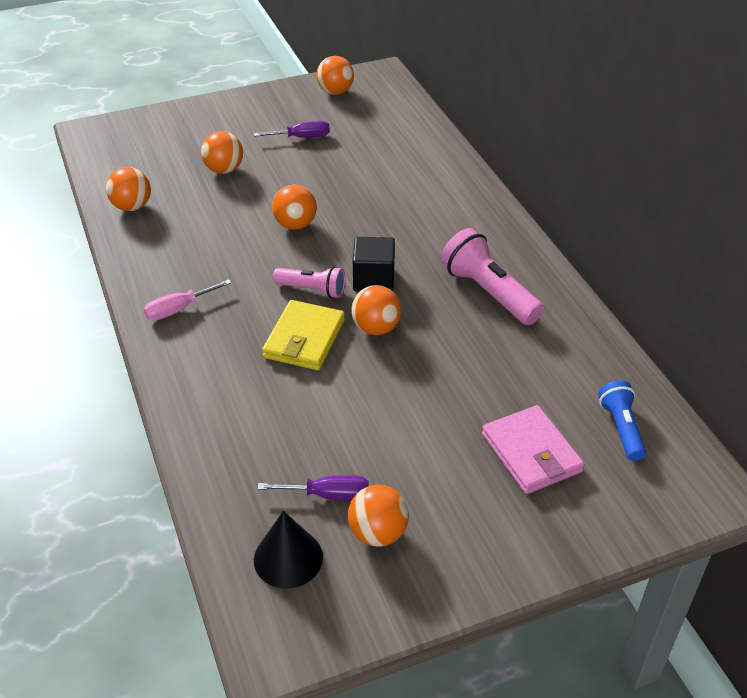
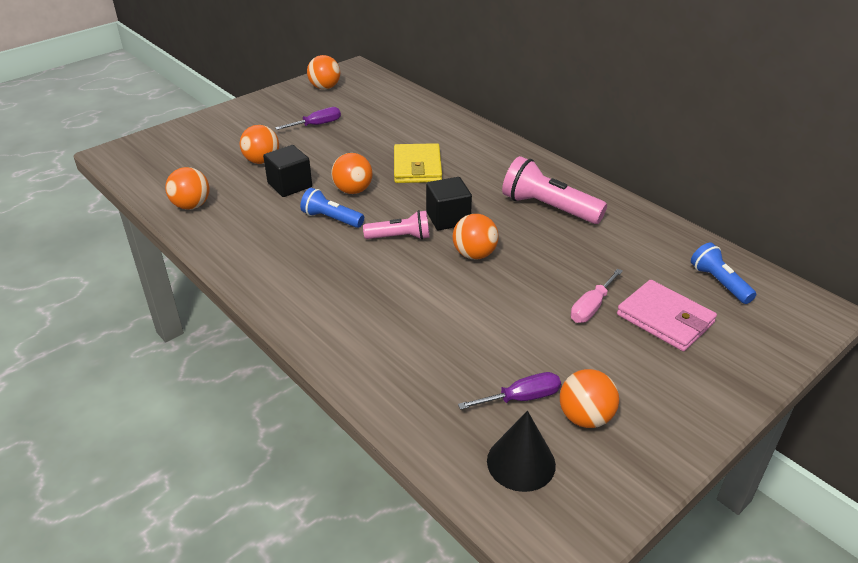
camera: 20 degrees left, 5 degrees down
(178, 309) = (287, 279): pink screwdriver -> pink screwdriver (591, 307)
(236, 204) = (290, 185): none -> black cube
(256, 252) = (331, 219): none -> blue flashlight
(304, 339) = (418, 277): yellow wallet -> yellow wallet (417, 167)

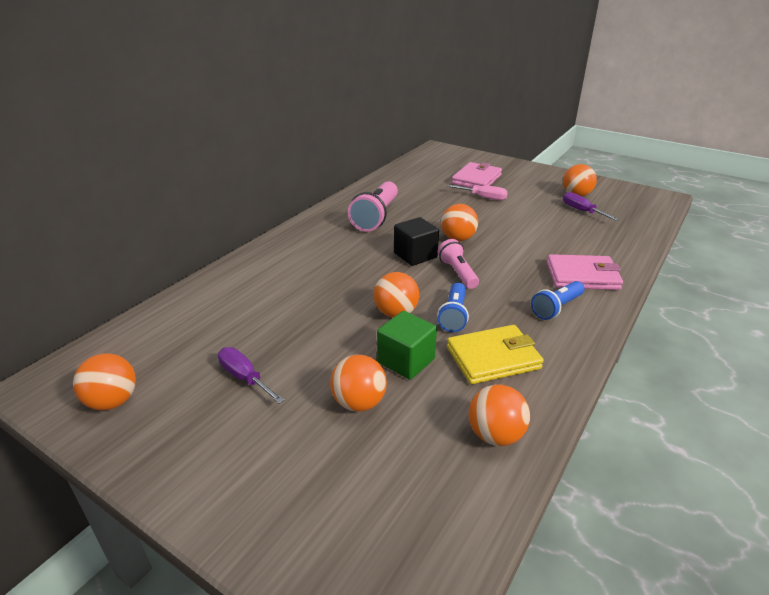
camera: 105 degrees left, 5 degrees down
(290, 185) = (406, 361): black cube -> green cube
(349, 324) = (582, 276): none -> pink wallet
(417, 167) = (333, 283): yellow wallet -> yellow wallet (493, 358)
(521, 462) = (626, 208): black cone -> none
(719, 282) = (430, 167): blue flashlight -> blue flashlight (556, 308)

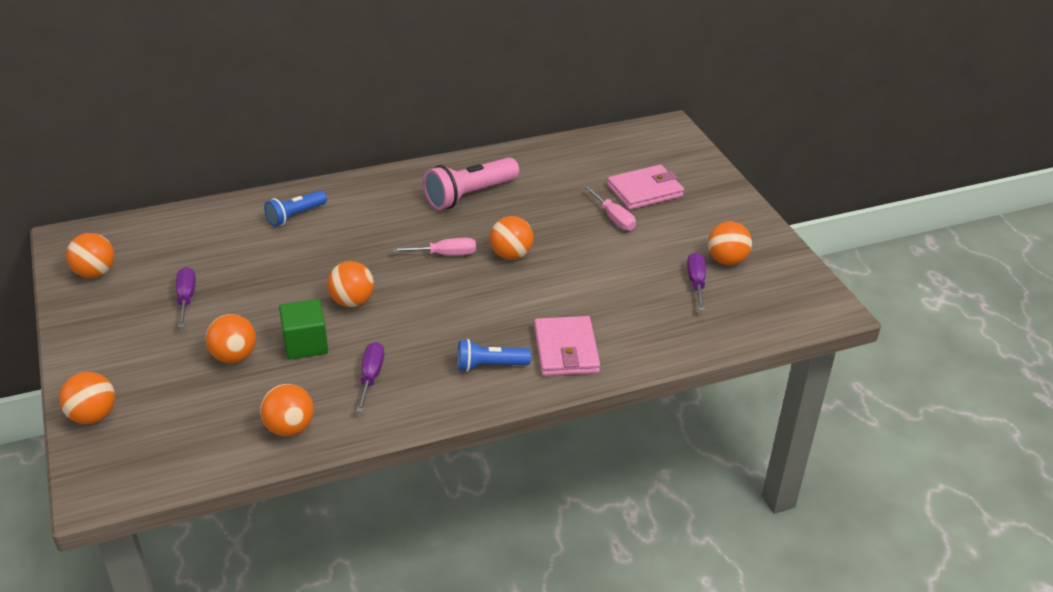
camera: 35 degrees right, 5 degrees up
(287, 548) = (93, 416): none -> orange ball
(415, 255) = (445, 254): black cube -> pink screwdriver
(454, 315) = (394, 327): blue flashlight -> blue flashlight (295, 216)
(458, 273) = (456, 290): pink flashlight -> none
(493, 358) = (371, 377): yellow wallet -> purple screwdriver
(582, 276) = (566, 350): pink wallet -> pink wallet turned 45 degrees clockwise

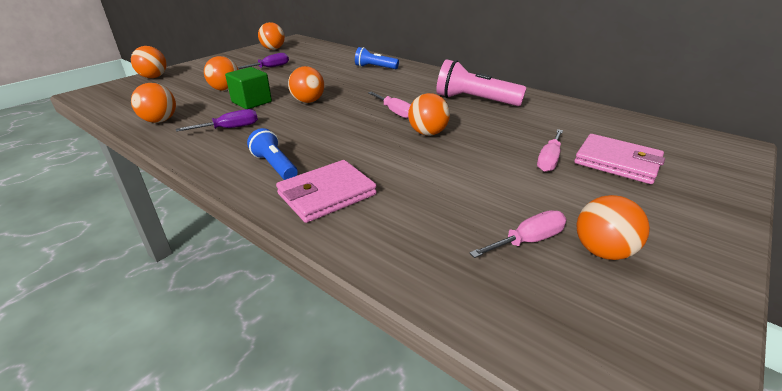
camera: 60 degrees right, 5 degrees down
(696, 282) = (528, 241): purple screwdriver -> pink screwdriver

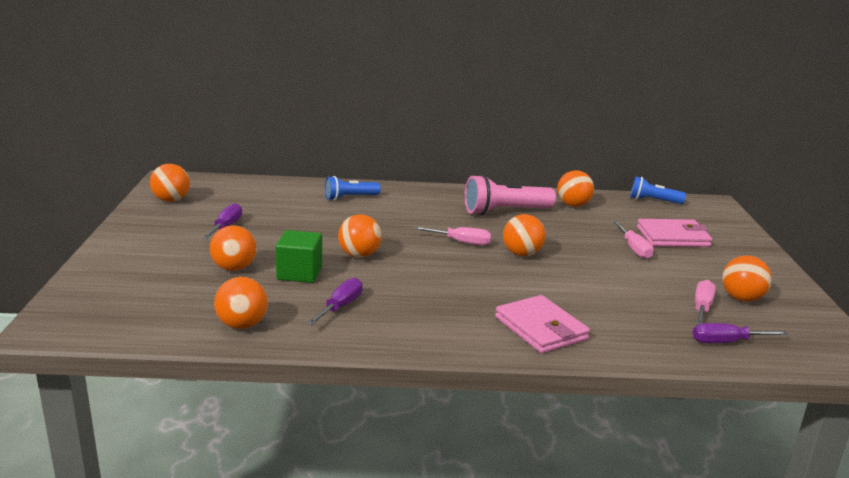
camera: 40 degrees left, 10 degrees down
(153, 77) = (90, 280): orange ball -> orange ball (573, 205)
(275, 166) = (457, 323): blue flashlight -> blue flashlight (653, 201)
(327, 194) = (541, 328): pink wallet -> pink wallet turned 45 degrees counterclockwise
(492, 290) = (726, 342): none -> purple screwdriver

